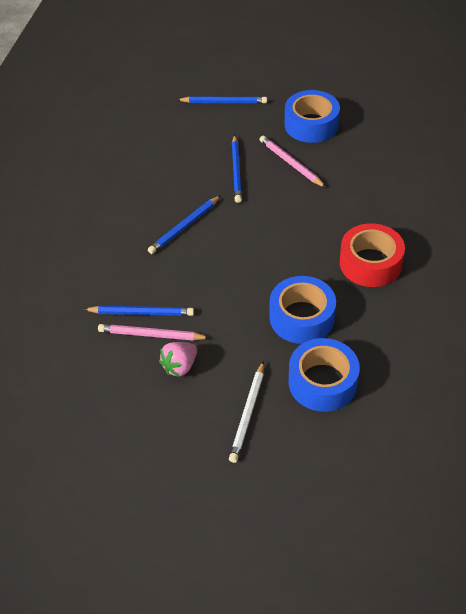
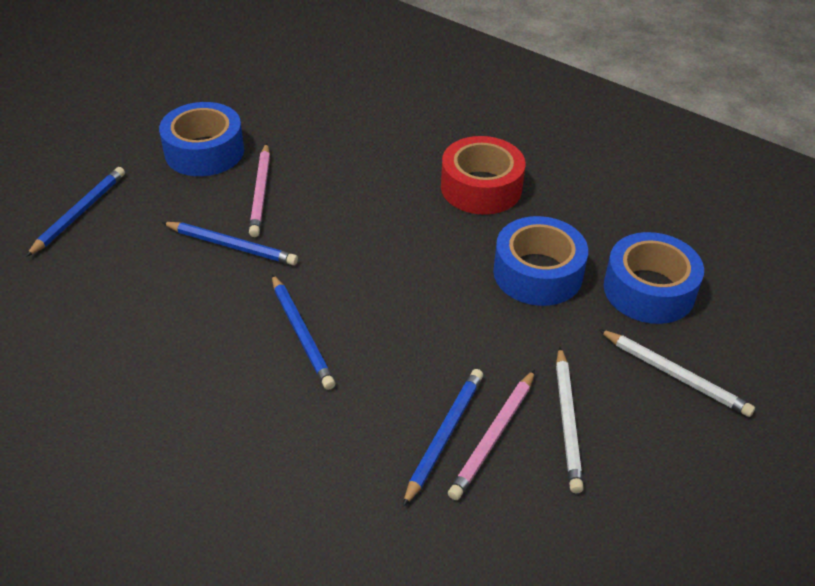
camera: 70 degrees left, 5 degrees down
(180, 366) = (567, 421): pink strawberry -> white pencil
(291, 163) = (261, 192): pink pencil -> pink pencil turned 75 degrees counterclockwise

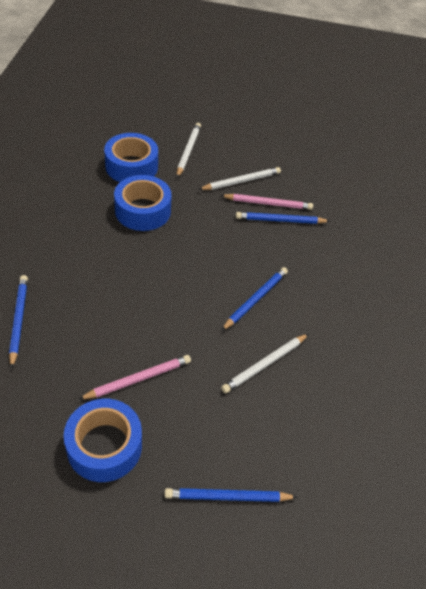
camera: 120 degrees left, 5 degrees up
(197, 301) = (265, 364): none -> white pencil
(231, 246) = (204, 370): blue pencil -> blue pencil (18, 320)
(481, 187) = (71, 254): red tape -> none

